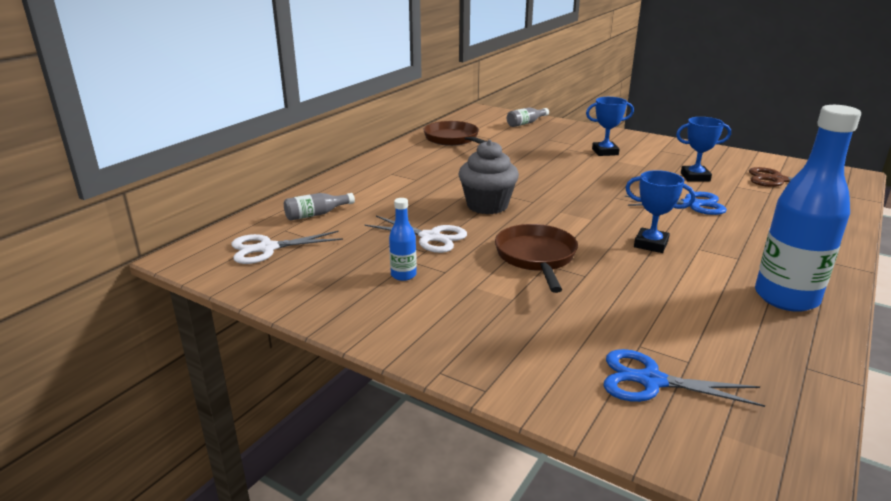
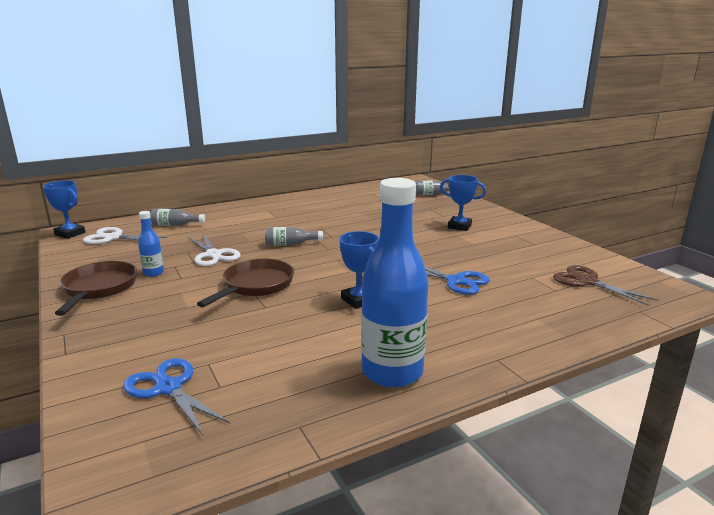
camera: 30 degrees right, 5 degrees down
(453, 139) = (354, 196): brown pan -> brown pan (98, 289)
(487, 205) = (290, 244): grey cupcake -> grey bottle
(695, 177) = (504, 261): blue trophy -> blue trophy (70, 234)

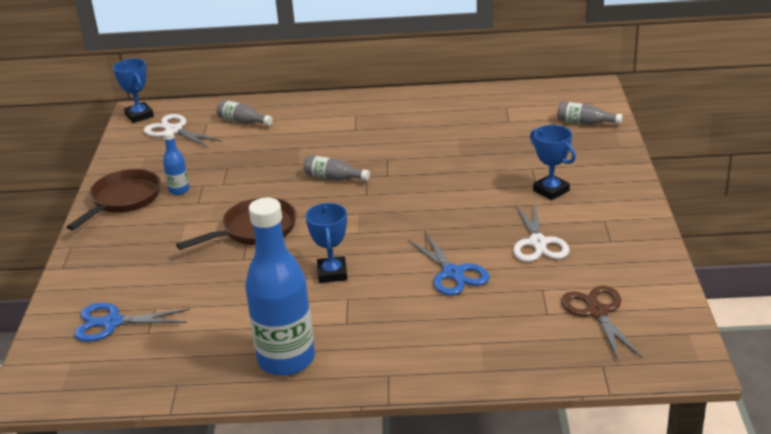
camera: 30 degrees right, 10 degrees up
(168, 388) = (112, 323): blue scissors -> blue scissors turned 75 degrees counterclockwise
(213, 255) = (248, 177): white scissors -> white scissors (538, 243)

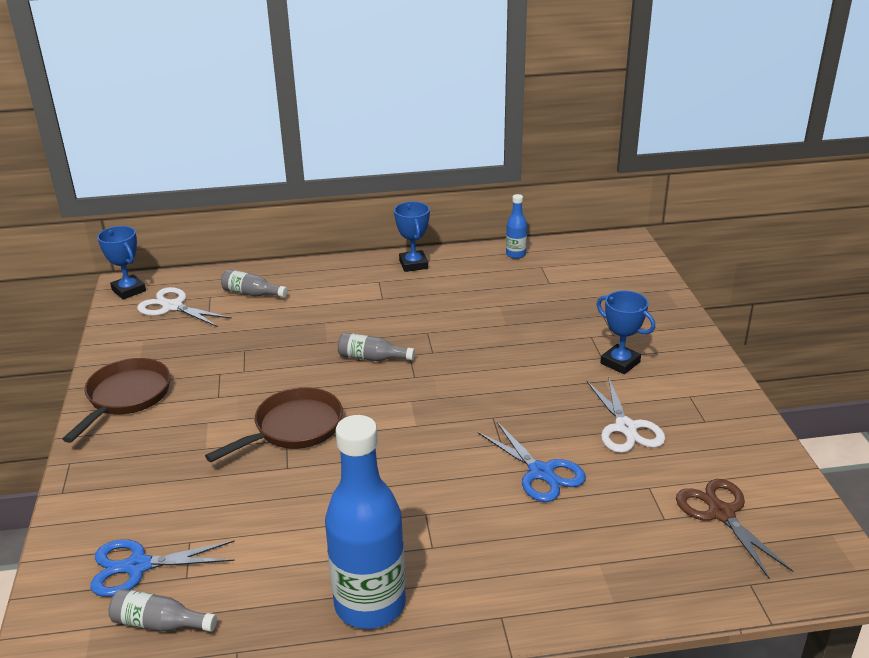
camera: 10 degrees left, 0 degrees up
(179, 190) = (192, 381): blue bottle -> blue bottle (515, 254)
(332, 273) = (399, 480): blue trophy -> blue trophy (413, 264)
(585, 123) = (631, 282): grey bottle -> grey bottle (159, 623)

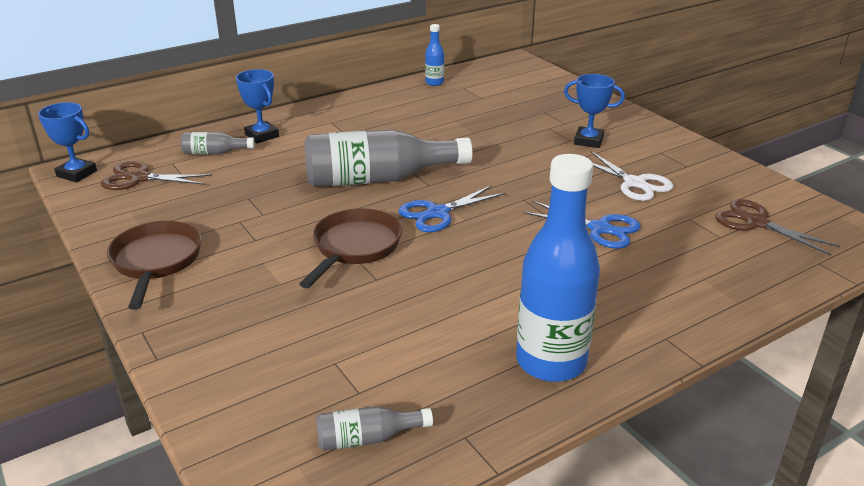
camera: 25 degrees left, 0 degrees up
(138, 566) = (300, 398): blue scissors -> blue scissors (438, 213)
(172, 307) = (139, 178): white scissors -> brown scissors
(372, 358) = (378, 179): grey bottle -> grey bottle, size x2.21
(413, 264) = (351, 104): blue trophy -> blue trophy (262, 135)

